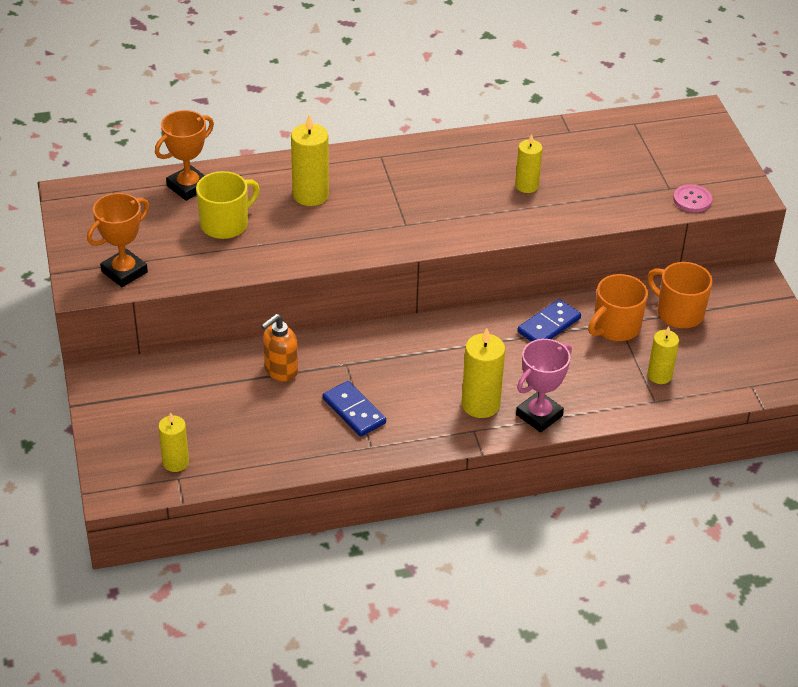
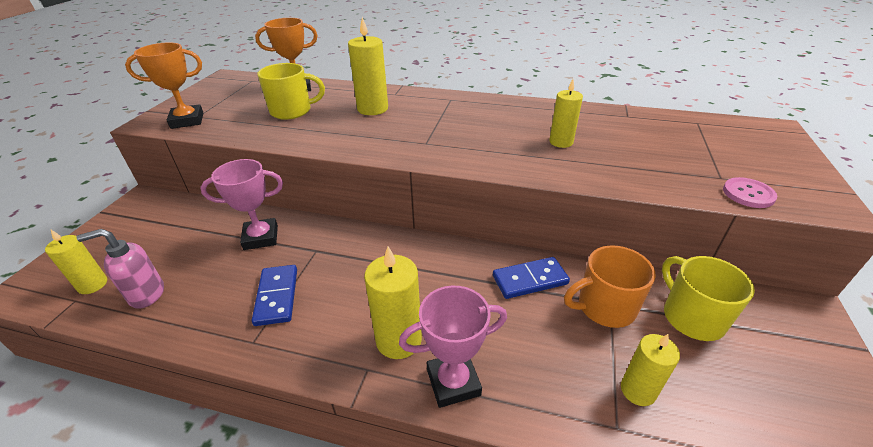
camera: 30 degrees right, 5 degrees down
(237, 451) = (146, 294): none -> pink soap dispenser
(280, 371) = (261, 237): orange soap dispenser -> pink trophy
(678, 313) = (691, 317): orange mug -> yellow mug

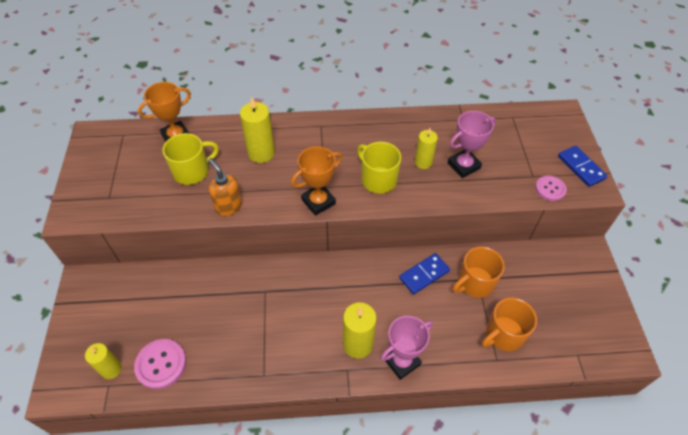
camera: 20 degrees left, 15 degrees up
(146, 294) = (161, 364): pink soap dispenser -> pink button
(187, 120) = (104, 205): orange trophy -> orange trophy (318, 202)
(261, 237) = (215, 291): pink trophy -> pink trophy (463, 166)
(277, 296) = (259, 337): blue domino -> blue domino (581, 167)
(306, 141) = (228, 206): none -> orange soap dispenser
(638, 390) = (503, 334): yellow candle -> orange mug
(691, 317) = (525, 275): yellow mug -> yellow mug (378, 179)

